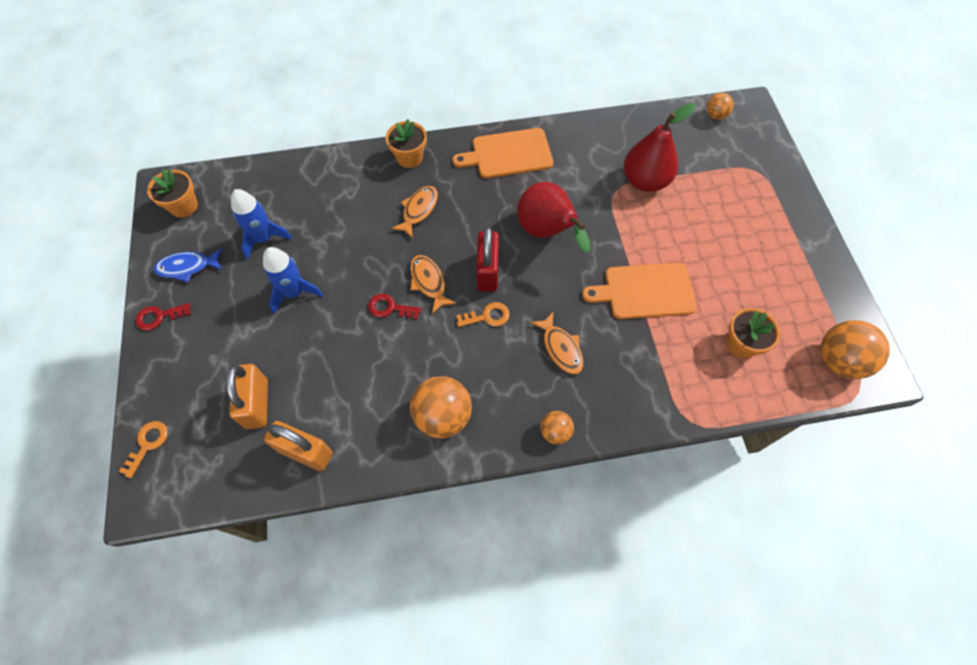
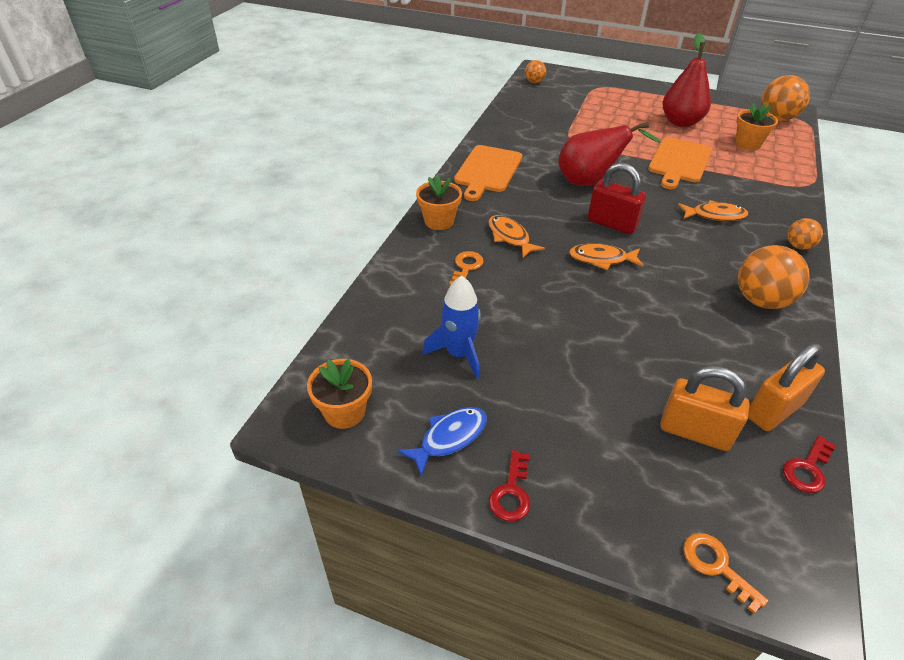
camera: 60 degrees left, 20 degrees down
(187, 267) = (449, 438): blue fish -> blue fish turned 150 degrees counterclockwise
(294, 292) = (554, 353): blue rocket -> none
(390, 308) = (617, 292): red key -> red key (807, 469)
(487, 316) = (661, 240): orange key -> orange key (466, 267)
(645, 181) = (572, 126): red pear -> red pear (680, 122)

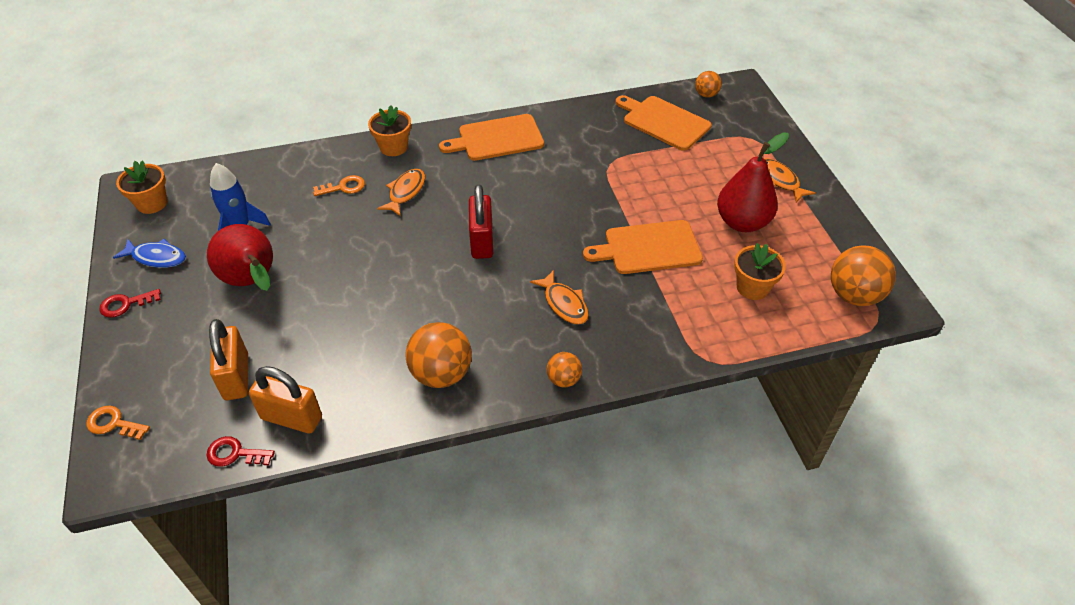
camera: 55 degrees right, 5 degrees up
(546, 105) = (663, 122): none -> orange cutting board
(590, 182) = (542, 203): red pear -> red pear (252, 282)
(601, 259) = (419, 254): orange fish -> orange fish (779, 180)
(716, 566) = (113, 423): orange key -> orange key turned 90 degrees counterclockwise

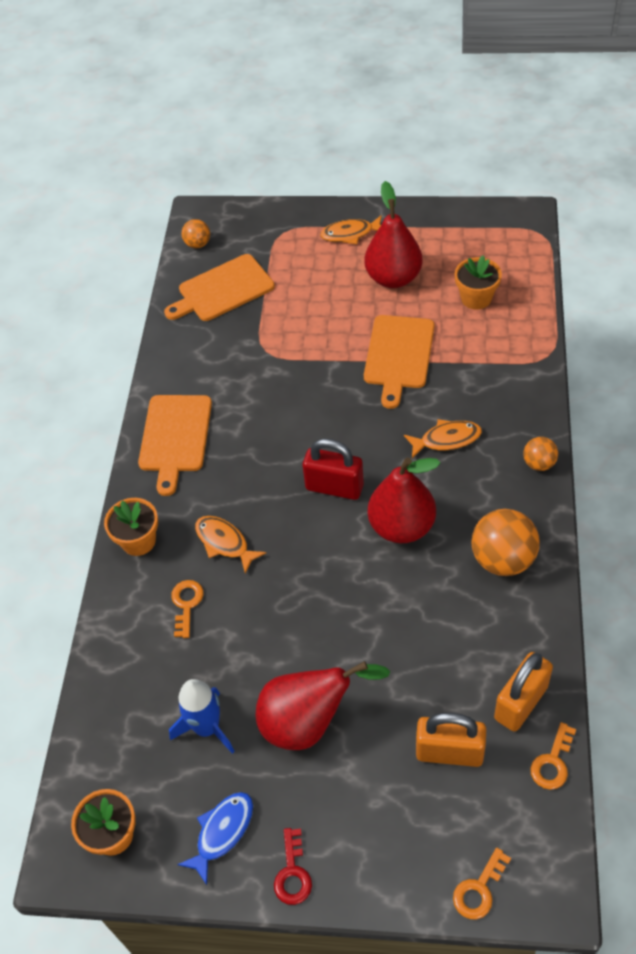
camera: 65 degrees left, 5 degrees up
(235, 454) = (552, 762): red key -> orange key
(455, 294) = (402, 526): none -> red pear
(854, 295) = (508, 237): orange ball -> none

